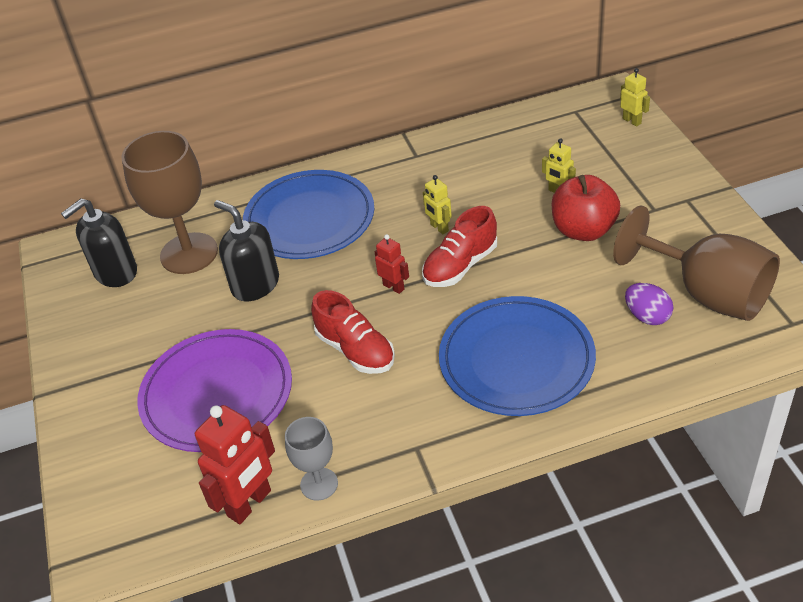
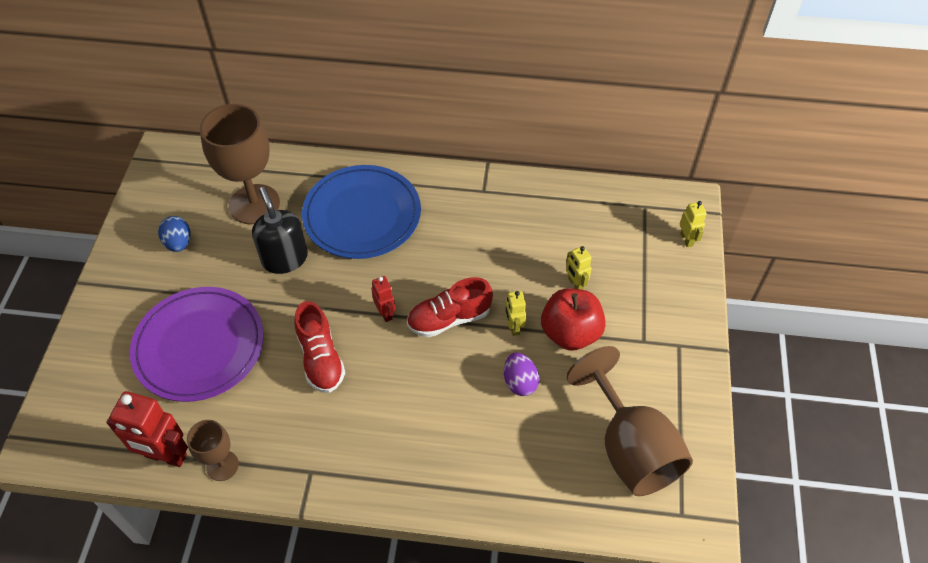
camera: 20 degrees right, 10 degrees up
(115, 272) = (192, 196): black soap dispenser -> none
(129, 317) = (179, 243): none -> blue egg
(250, 504) = (165, 456): red robot -> red robot turned 45 degrees clockwise
(319, 484) = (222, 465): grey goblet -> brown goblet
(439, 228) = (456, 273): yellow robot -> yellow robot (513, 327)
(516, 360) = (435, 432): blue plate -> none
(647, 316) = (565, 445): purple egg -> purple egg (519, 382)

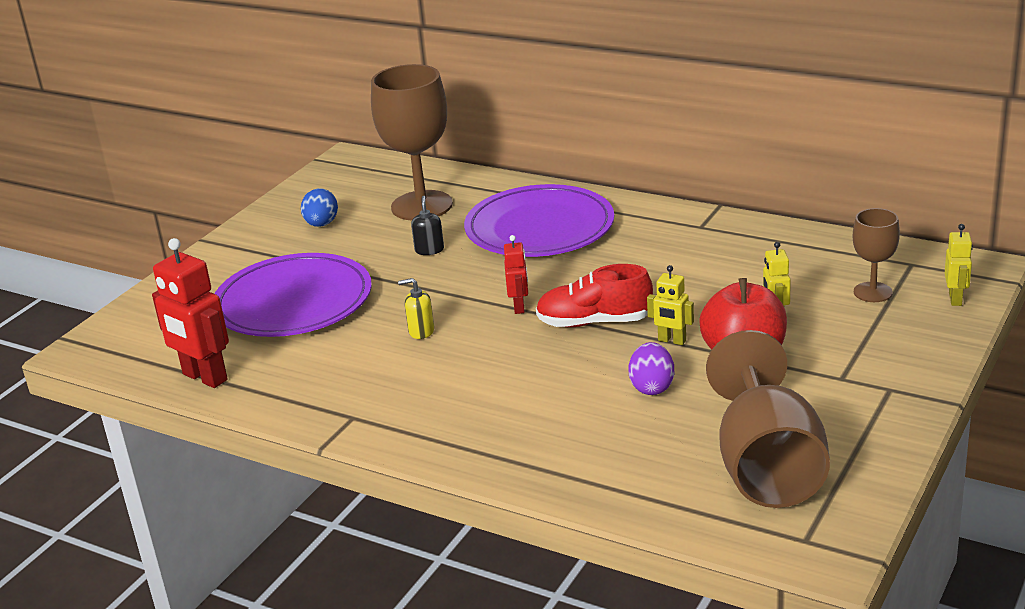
camera: 25 degrees right, 25 degrees down
(222, 465) = (259, 395): brown goblet -> brown goblet (872, 292)
(285, 258) = (429, 250): black soap dispenser -> black soap dispenser, size x0.51
(321, 358) = (421, 331): red shoe -> yellow soap dispenser
(362, 215) = (539, 228): blue plate -> purple plate
(513, 327) = (672, 341): yellow robot -> yellow robot turned 75 degrees counterclockwise

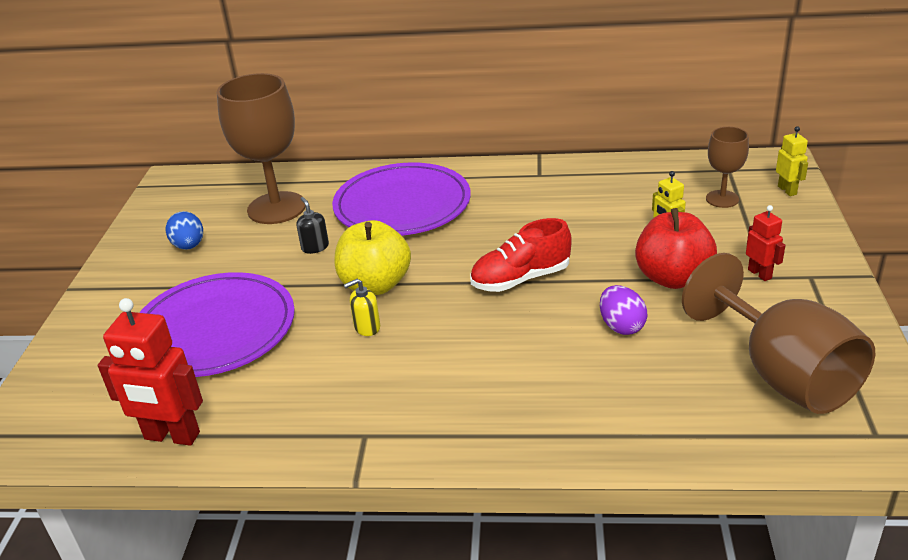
camera: 25 degrees left, 5 degrees up
(457, 296) = (375, 285): none -> yellow apple
(519, 307) = (442, 281): red robot -> red robot (760, 274)
(672, 341) = (601, 279): yellow robot -> none

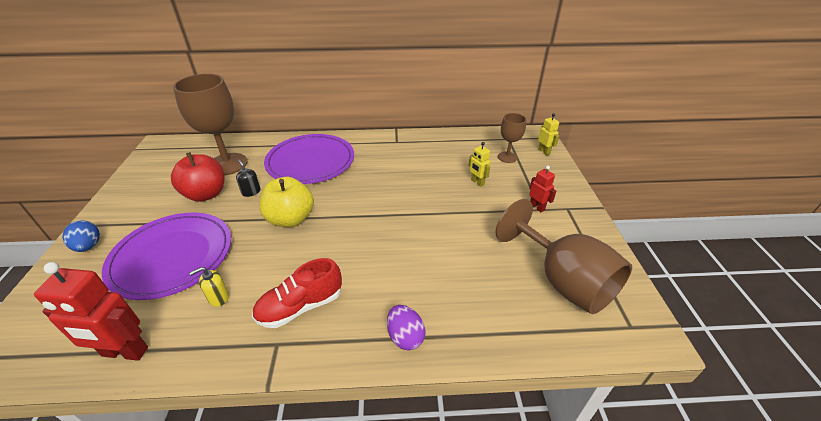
camera: 10 degrees left, 5 degrees up
(189, 246) = (163, 192): blue egg -> blue egg (89, 246)
(367, 327) = (283, 252): yellow soap dispenser -> yellow soap dispenser (218, 297)
(520, 279) = (387, 213): red shoe -> red shoe (300, 306)
(621, 326) = (455, 247): purple egg -> purple egg (405, 337)
(673, 278) = (484, 211): red apple -> red apple (206, 194)

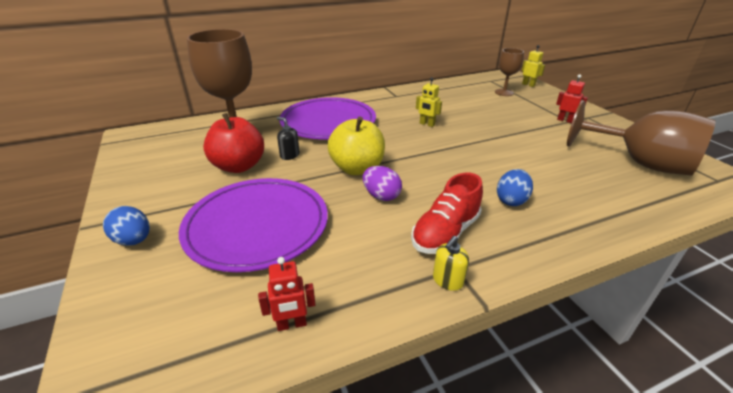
camera: 20 degrees left, 5 degrees down
(125, 352) = (292, 324): red robot -> red robot, size x0.54
(218, 297) = (350, 247): yellow soap dispenser -> yellow soap dispenser (447, 280)
(388, 289) = (511, 200): none -> blue egg
(405, 337) = (566, 230): purple egg -> purple egg (381, 196)
(477, 182) = (499, 112): yellow robot -> yellow robot (427, 124)

